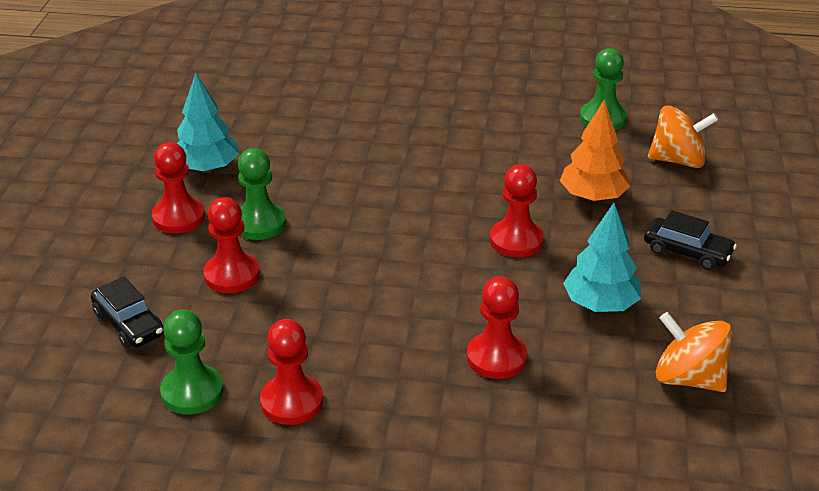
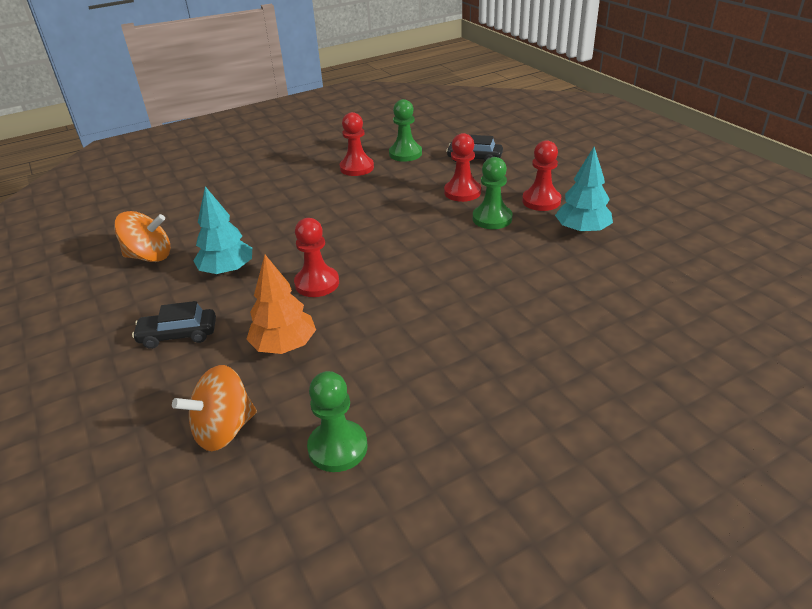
camera: 145 degrees right, 0 degrees up
(496, 357) = (272, 220): red pawn -> none

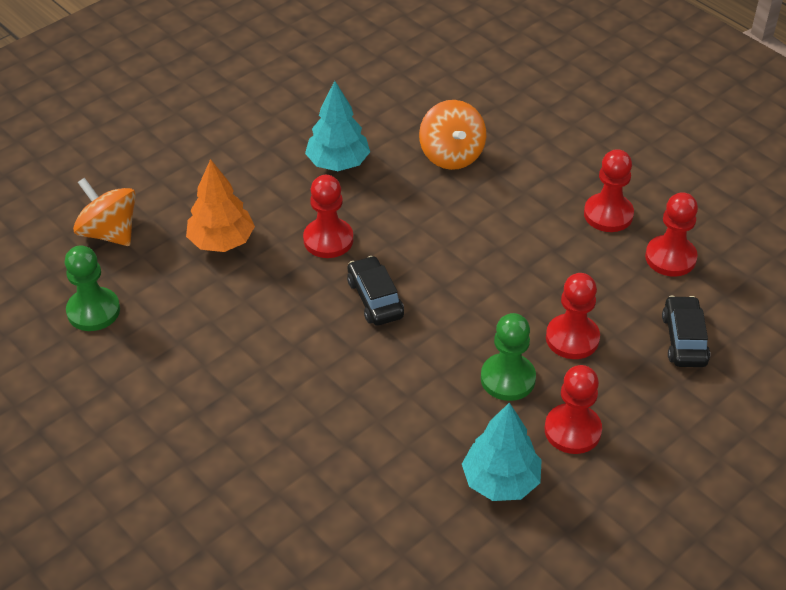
camera: 75 degrees right, 10 degrees up
(149, 256) = (352, 96): orange spinning top -> orange spinning top (451, 155)
(178, 335) = (228, 162): black car -> black car (375, 298)
(405, 154) = (670, 258): green pawn -> red pawn

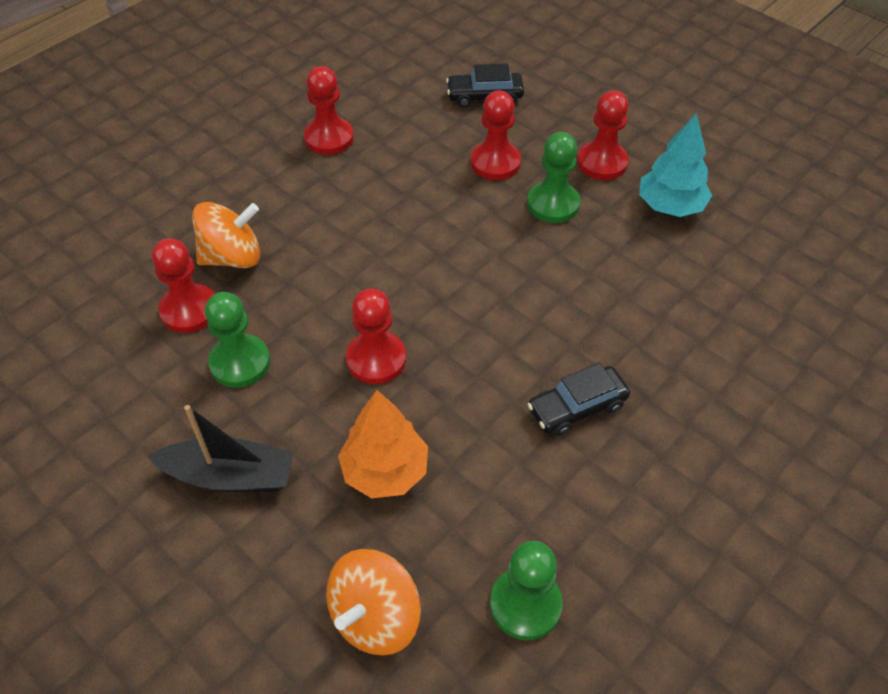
camera: 95 degrees left, 5 degrees up
(237, 161) = (230, 476): none -> black boat
(338, 163) = (240, 363): turquoise tree -> green pawn
(375, 298) = (464, 309): black car -> black car (577, 407)
(670, 258) = (386, 100): red pawn -> red pawn (189, 310)

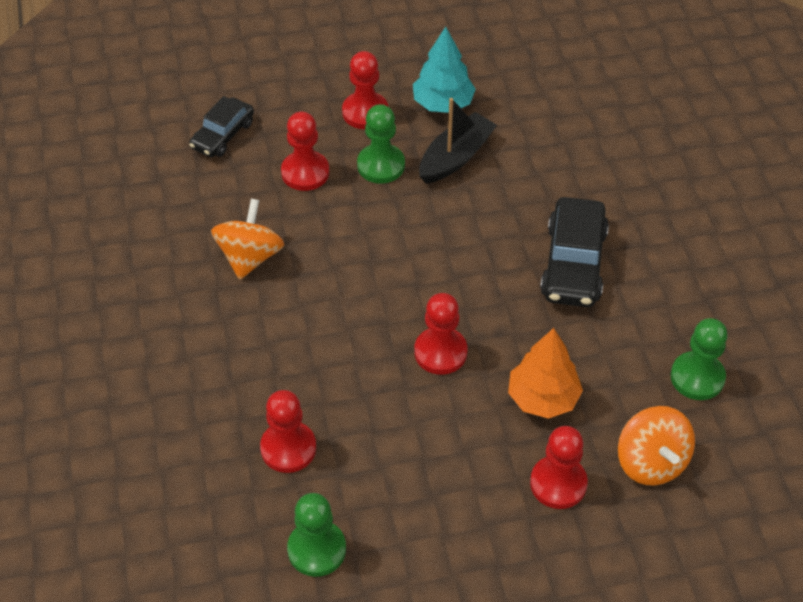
camera: 55 degrees left, 0 degrees up
(230, 476) = (476, 493): black boat -> black boat (455, 157)
(232, 257) = (254, 393): orange spinning top -> orange spinning top (250, 257)
(240, 363) = (373, 439): green pawn -> green pawn (317, 549)
(329, 138) = (172, 260): red pawn -> red pawn (558, 483)
(577, 407) = (573, 263): black car -> black car, size x1.58

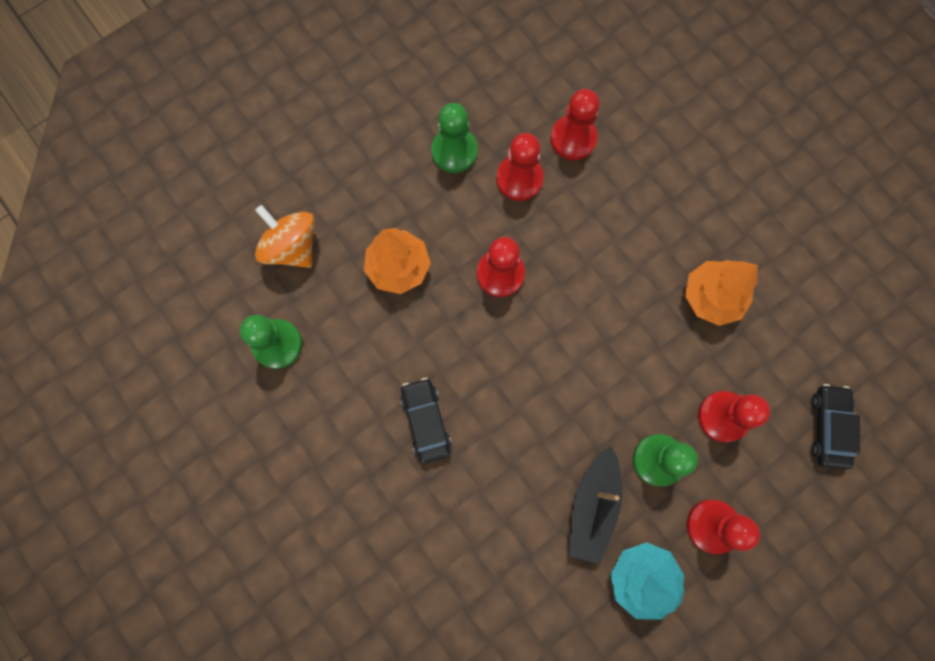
camera: 155 degrees right, 25 degrees up
(250, 257) = (711, 297): orange spinning top -> orange tree
(317, 549) = (509, 74): green pawn -> green pawn (454, 151)
(558, 483) = (358, 197): red pawn -> red pawn (519, 179)
(573, 263) = (426, 421): black car -> black car, size x0.63

